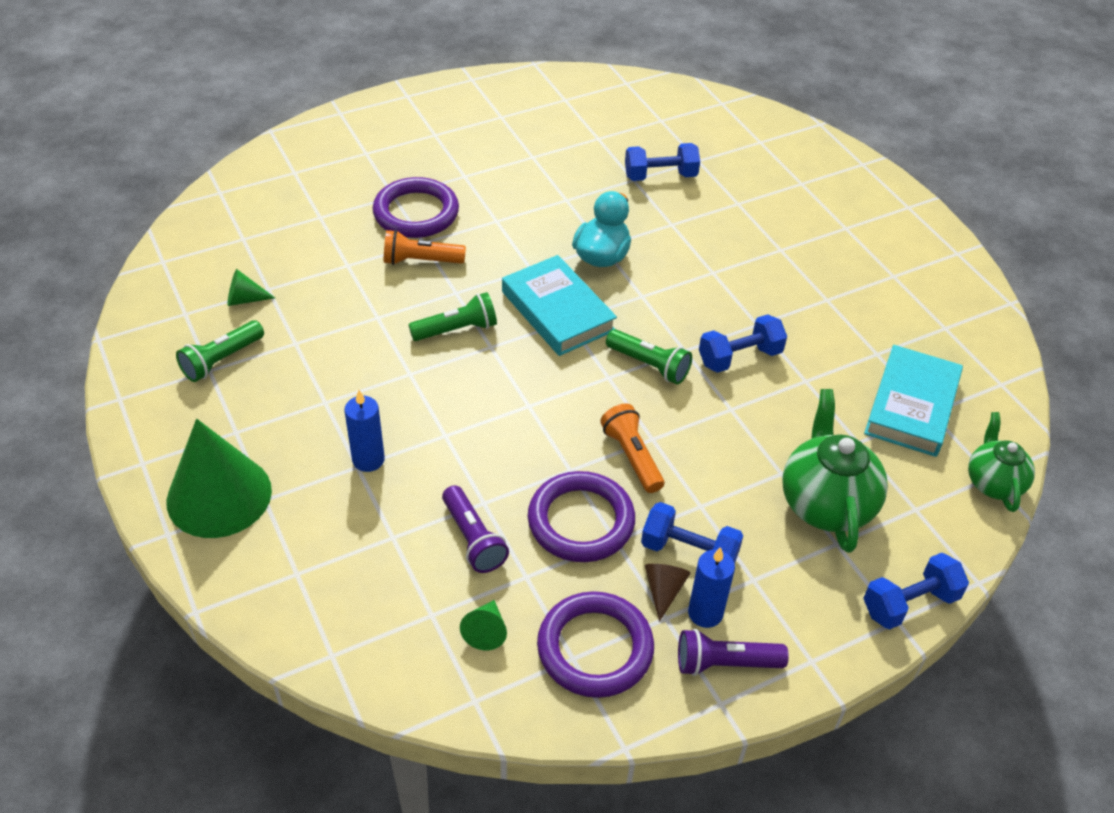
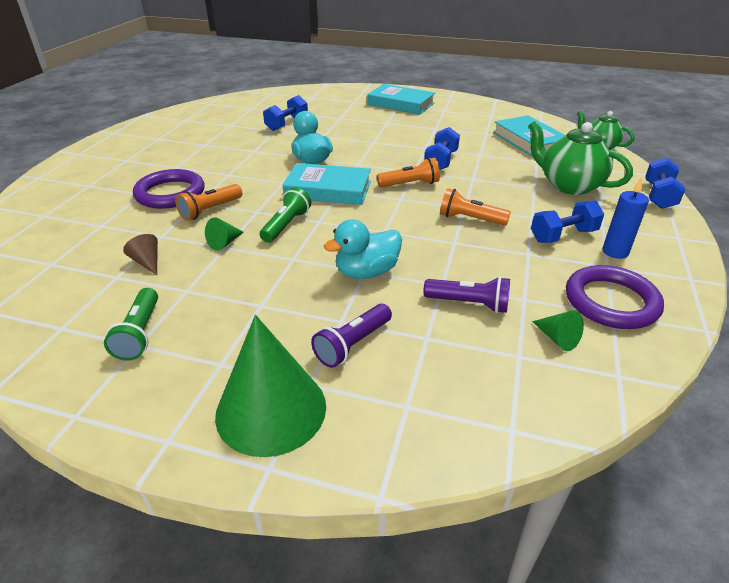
camera: 45 degrees left, 10 degrees down
(245, 299) = (105, 292): green cone -> green cone (224, 243)
(368, 460) = (342, 313): blue candle -> none
(444, 437) = (366, 272): none -> turquoise duck
(581, 521) = (500, 258): purple ring -> none
(649, 365) = (410, 184): green flashlight -> orange flashlight
(664, 591) = (585, 256): brown cone -> brown cone (147, 262)
(724, 663) = (660, 263): purple flashlight -> purple flashlight (352, 344)
(857, 225) = (401, 104): none -> turquoise book

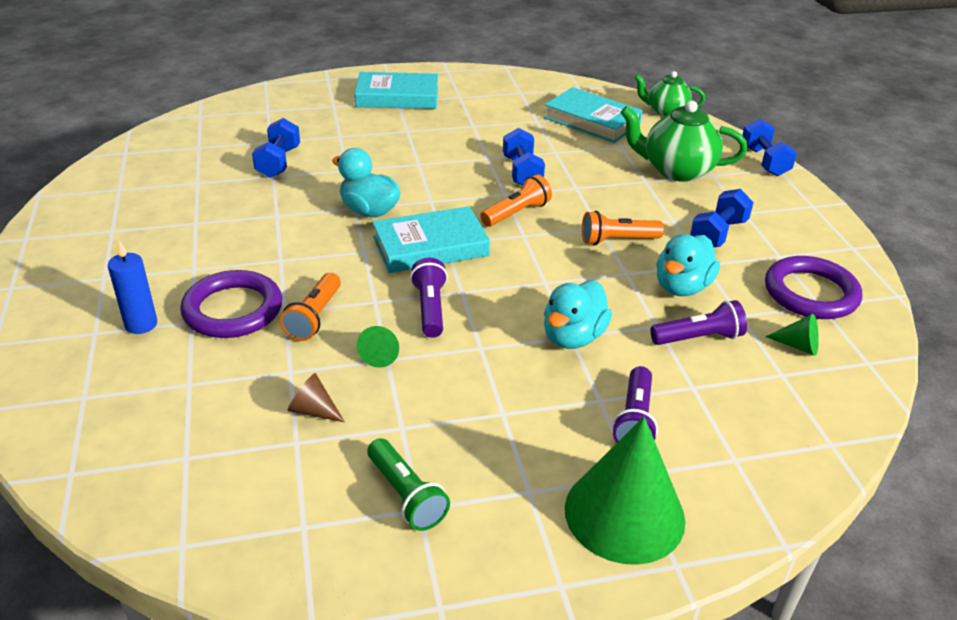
camera: 30 degrees left, 0 degrees up
(286, 225) = (430, 308): green flashlight -> purple flashlight
(492, 264) = (682, 287): none -> turquoise duck
(615, 252) = (775, 238): blue candle -> blue candle (141, 324)

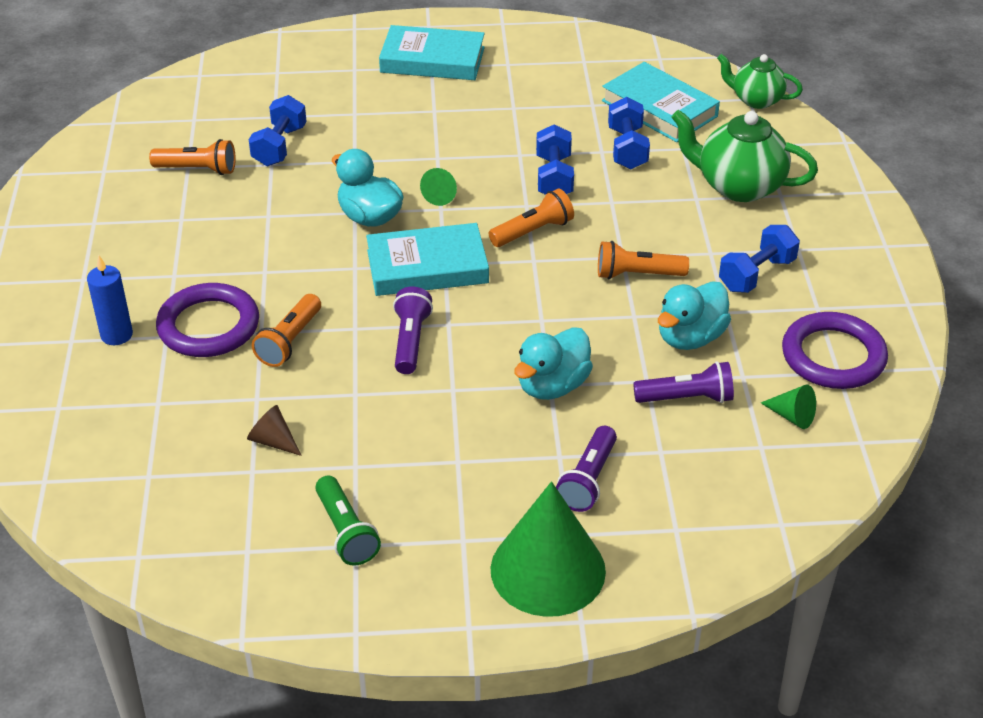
camera: 10 degrees right, 5 degrees up
(207, 183) = (198, 169): none -> orange flashlight
(381, 354) = (349, 388): green cone -> green cone (441, 195)
(764, 161) = (851, 180): blue dumbbell -> blue dumbbell (627, 148)

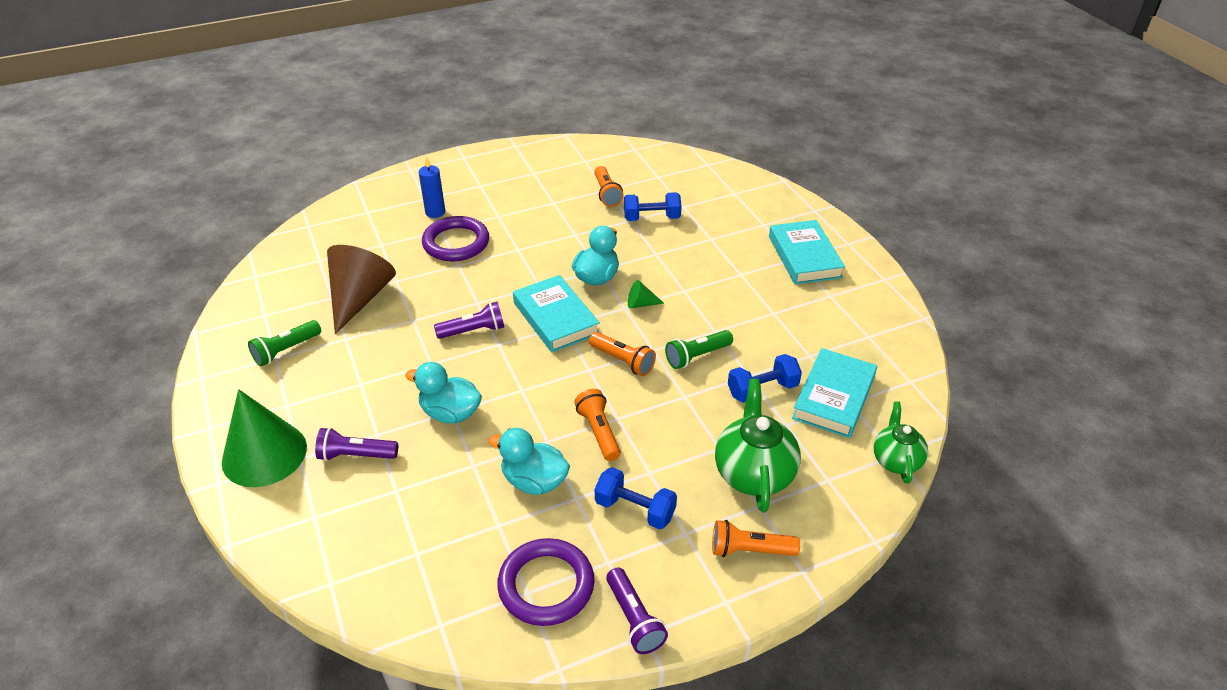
camera: 70 degrees right, 0 degrees up
(273, 441) = (360, 298): brown cone -> brown cone, size x2.36
(289, 341) = (453, 279): orange flashlight -> orange flashlight (749, 550)
(554, 177) = (697, 356): blue dumbbell -> green flashlight
(687, 398) = (460, 494): purple flashlight -> purple flashlight (634, 619)
(792, 416) = (459, 568): green cone -> none

